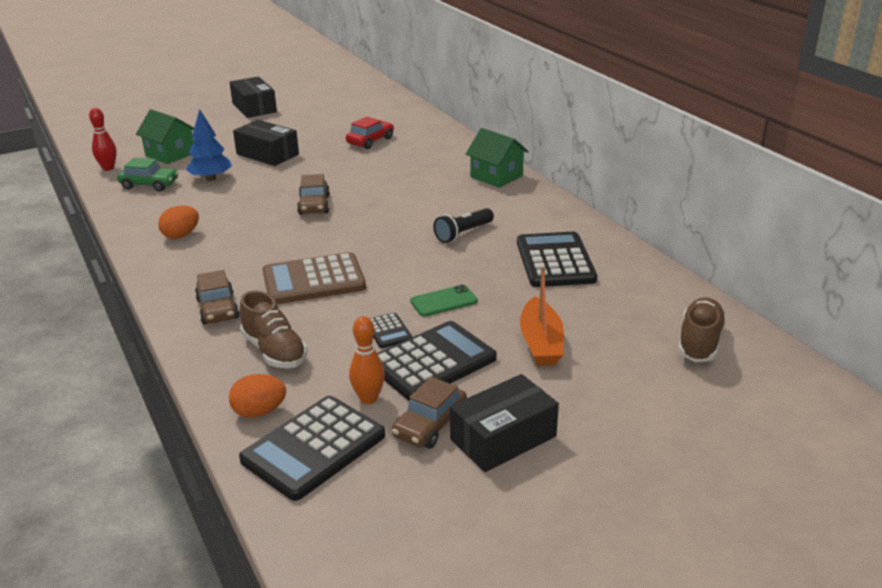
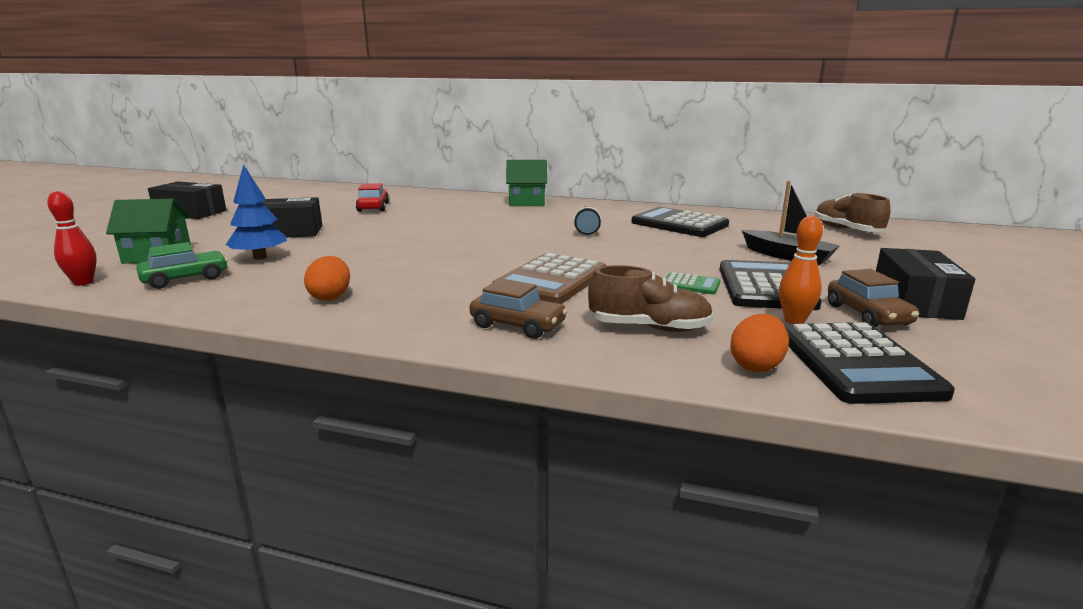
camera: 45 degrees left, 10 degrees down
(314, 205) = (423, 245): brown car -> none
(388, 331) = (691, 285): black calculator -> green calculator
(443, 301) = (676, 259): green phone -> none
(541, 343) = (788, 256): orange boat -> black boat

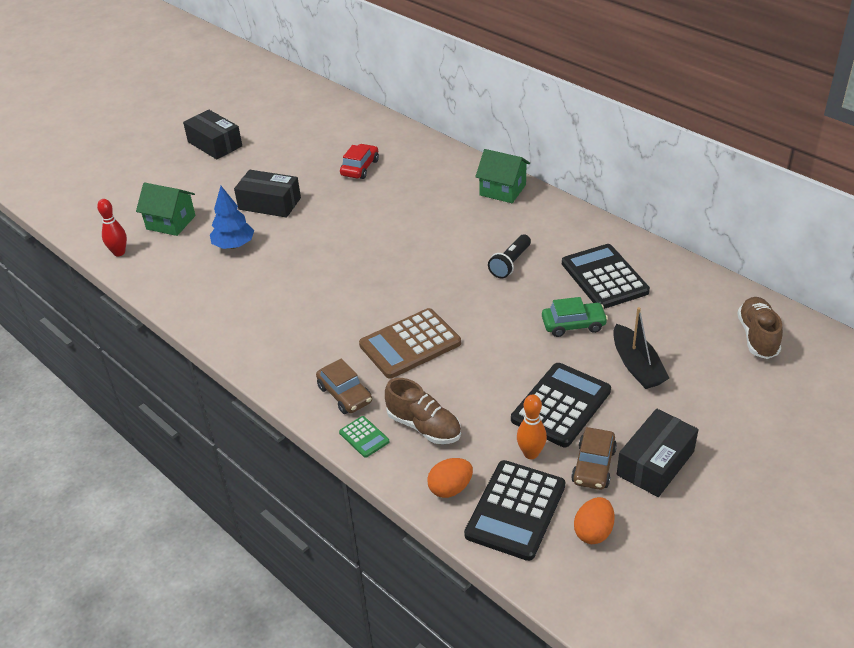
camera: 30 degrees right, 20 degrees up
(185, 279) = (177, 265): green car -> green car (573, 325)
(330, 297) = (253, 320): orange egg -> orange egg (593, 532)
(691, 285) = (507, 383): green calculator -> green calculator (364, 437)

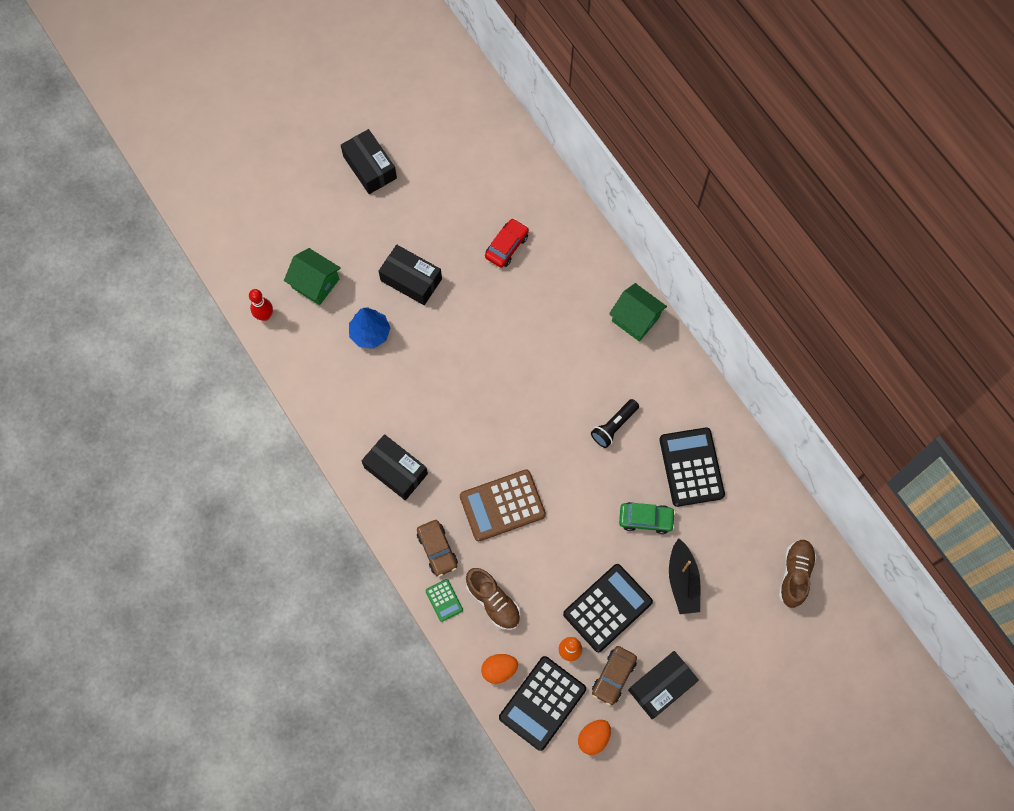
camera: 10 degrees right, 30 degrees up
(281, 339) = (395, 470): none -> black box

